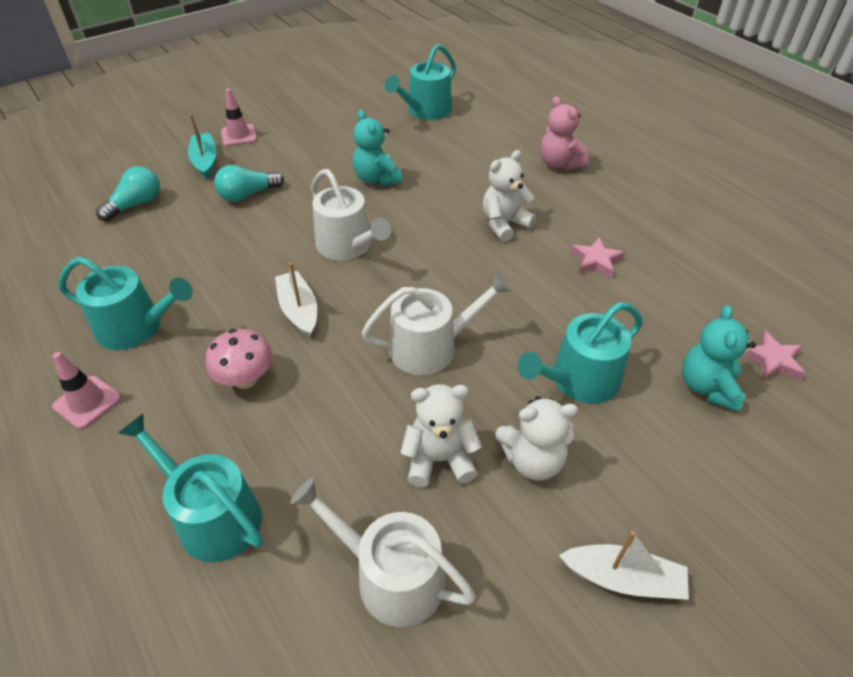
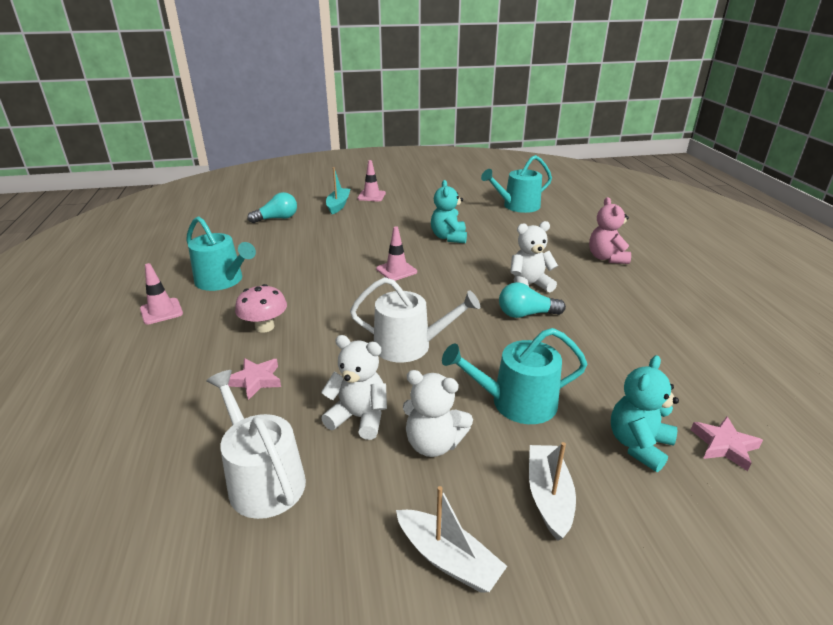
camera: 25 degrees right, 15 degrees down
(212, 516) = (178, 397): turquoise watering can -> none
(247, 195) = (351, 228): turquoise light bulb -> turquoise light bulb (526, 314)
(299, 310) = (332, 298): white boat -> white boat (548, 496)
(348, 246) = (396, 270): white watering can -> pink traffic cone
(596, 261) = (592, 327): pink star -> pink star (255, 380)

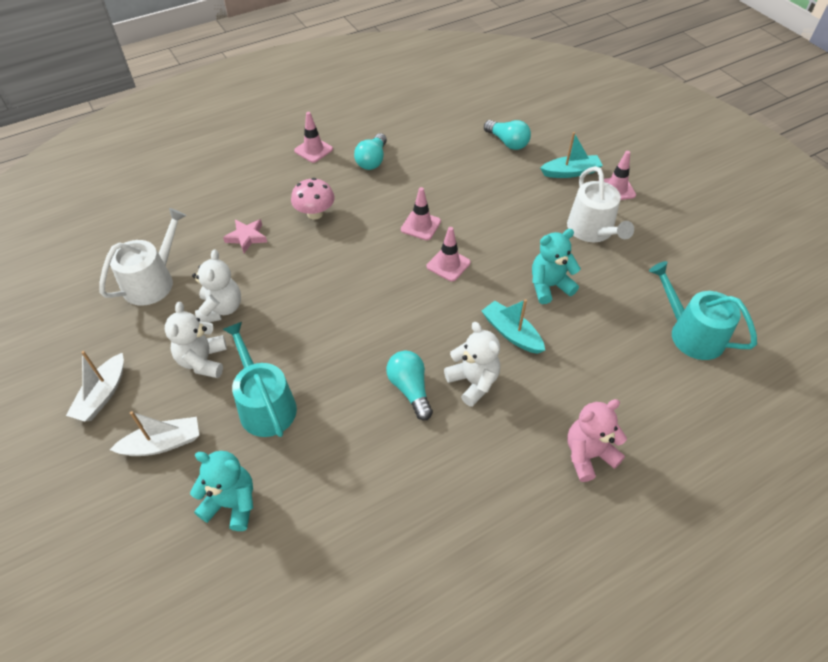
camera: 70 degrees right, 20 degrees up
(222, 281) = (372, 160): turquoise watering can -> turquoise light bulb
(338, 273) = (420, 225): none -> pink traffic cone
(409, 345) = (322, 312): white watering can -> white watering can (592, 230)
(487, 260) = (511, 333): none -> turquoise boat
(724, 446) = (246, 577): pink star -> none

